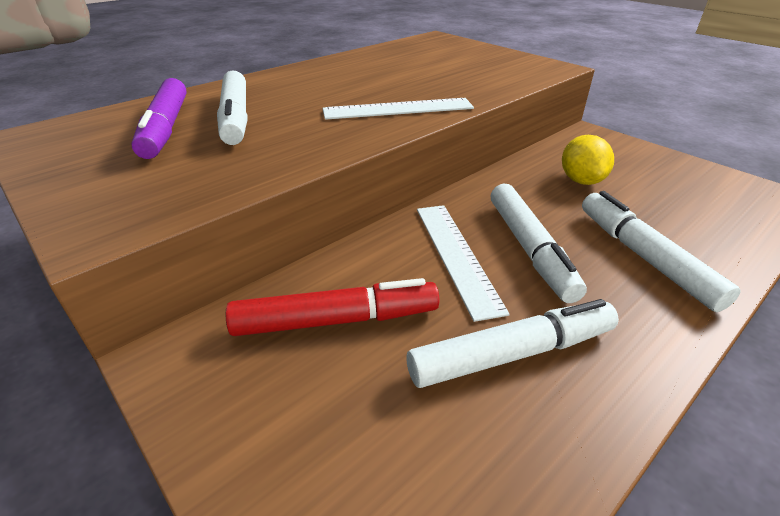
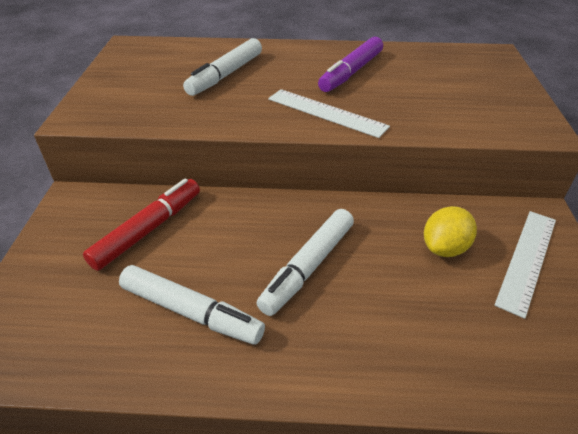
camera: 45 degrees right, 5 degrees up
(166, 128) = (184, 67): purple marker -> purple marker (351, 72)
(335, 320) = (148, 229): red marker -> red marker turned 90 degrees counterclockwise
(456, 255) = (258, 239): white ruler -> white ruler (527, 259)
(644, 257) = (375, 331): white marker -> none

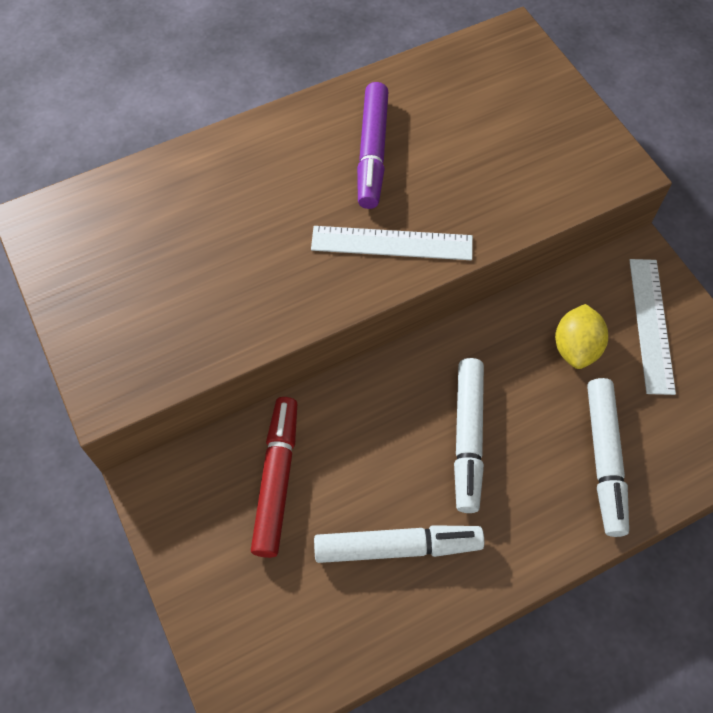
camera: 30 degrees left, 20 degrees up
(226, 75) = (224, 226): white marker -> white marker (604, 459)

